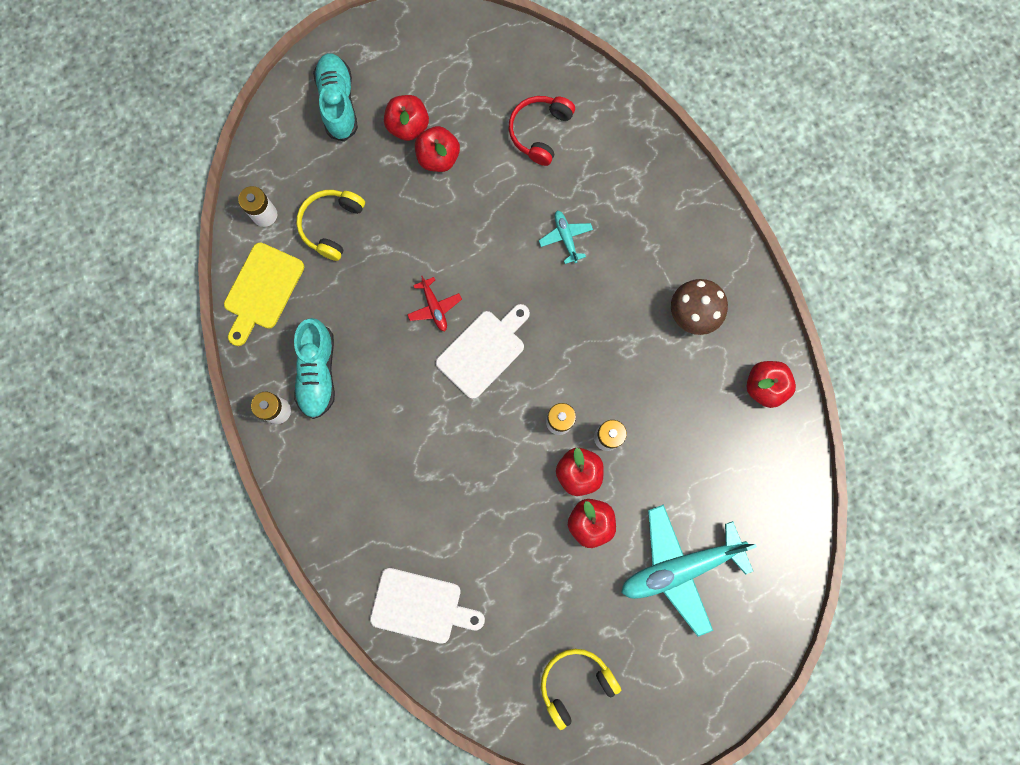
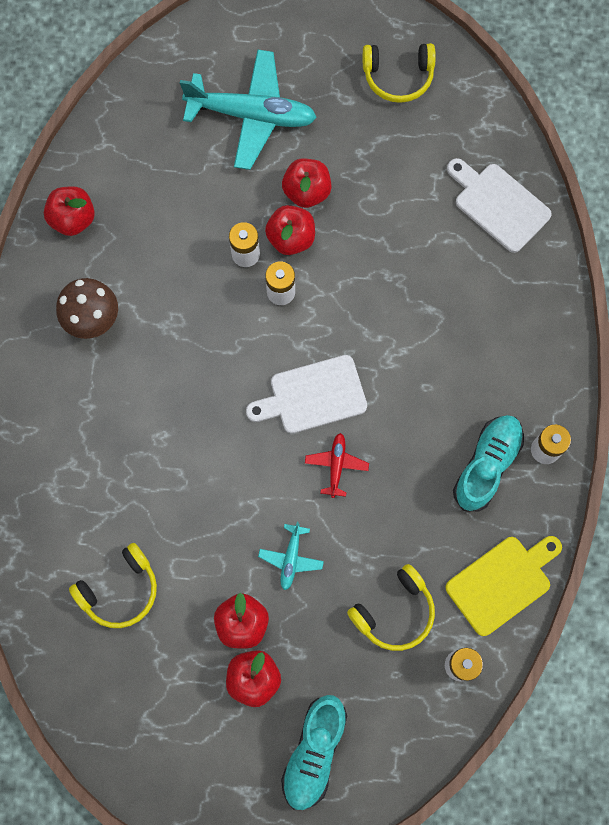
camera: 150 degrees left, 5 degrees down
(539, 132) = (120, 590): red headphones -> yellow headphones
(565, 238) = (165, 462): turquoise plane -> turquoise plane (291, 558)

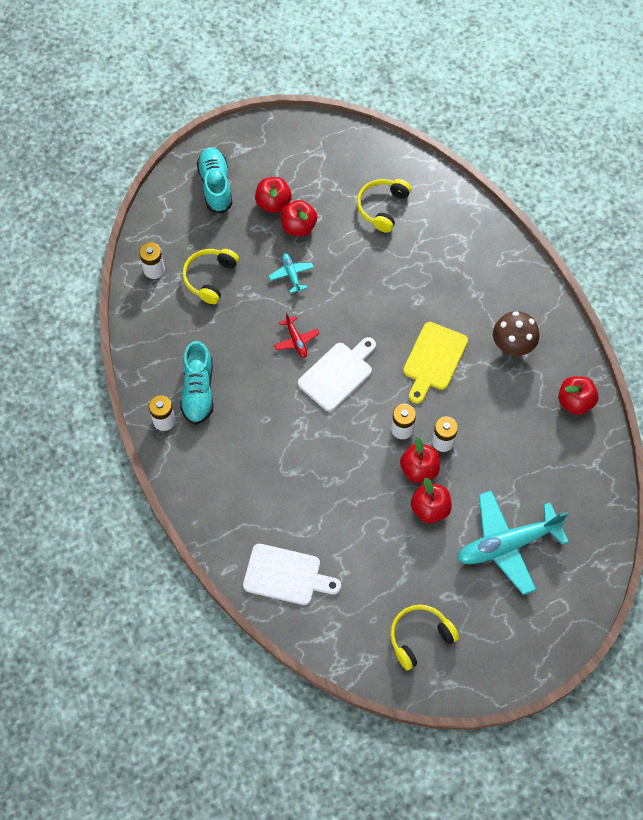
camera: 150 degrees right, 10 degrees down
(502, 582) = (151, 327): yellow cutting board -> yellow cutting board (433, 359)

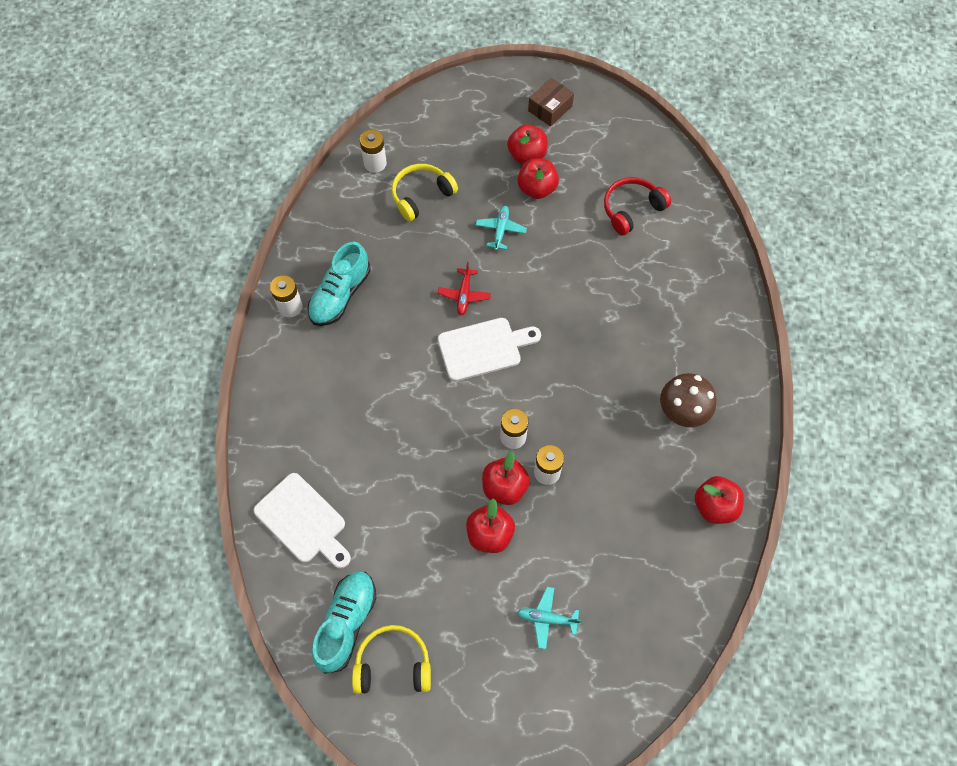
camera: 30 degrees right, 0 degrees up
(215, 186) = (482, 114): turquoise shoe -> turquoise shoe (346, 623)
(267, 154) = (550, 108): none -> brown box
(382, 207) = (631, 209): yellow headphones -> red headphones
(433, 359) = (589, 383): yellow cutting board -> none
(507, 545) = (547, 619): turquoise plane -> turquoise plane, size x0.45

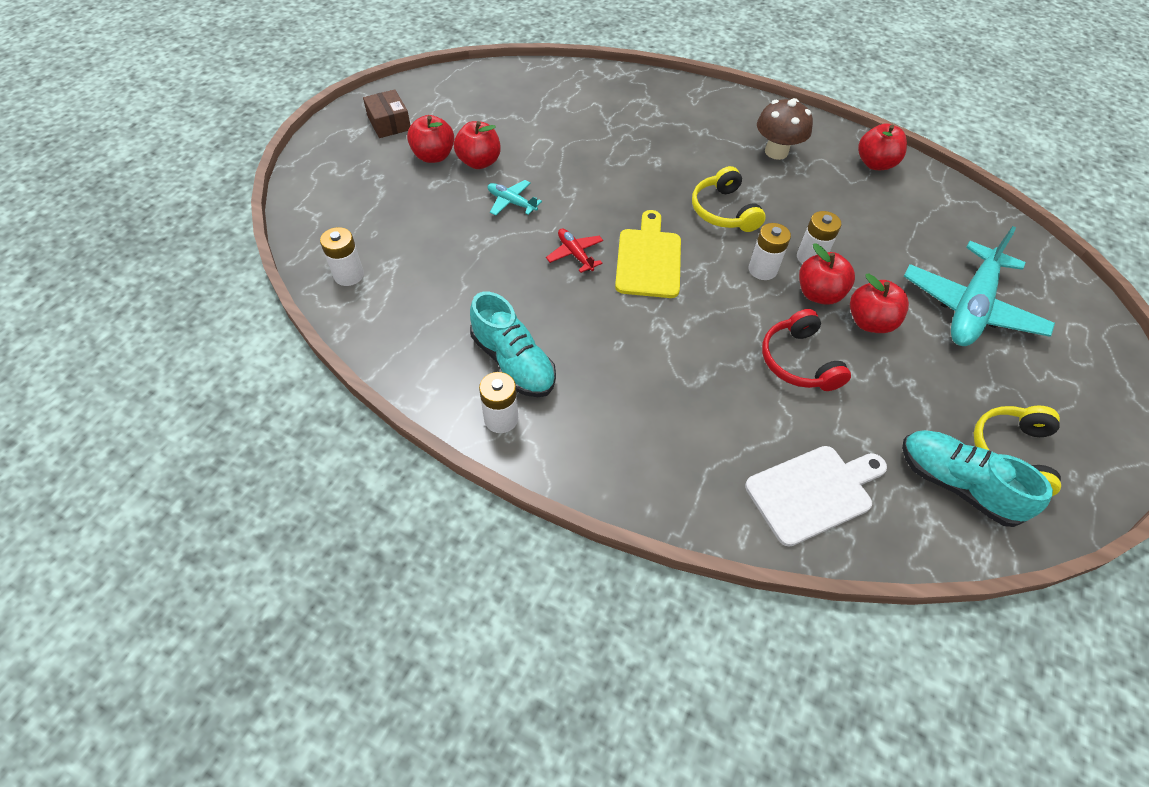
camera: 70 degrees left, 10 degrees down
(421, 195) = (424, 249): yellow headphones -> yellow headphones (723, 211)
(464, 295) = (575, 254): red plane -> red plane turned 150 degrees counterclockwise
(483, 348) = (649, 259): white cutting board -> yellow cutting board
(547, 619) = (970, 307): turquoise plane -> turquoise plane, size x2.20
(631, 209) = (546, 111): red headphones -> red headphones (798, 361)

